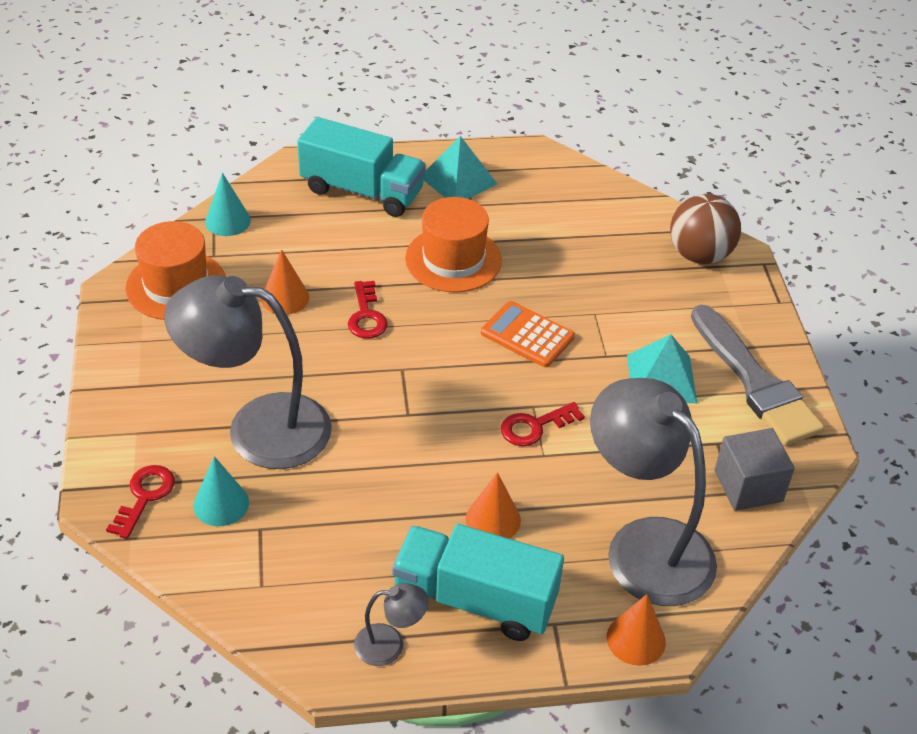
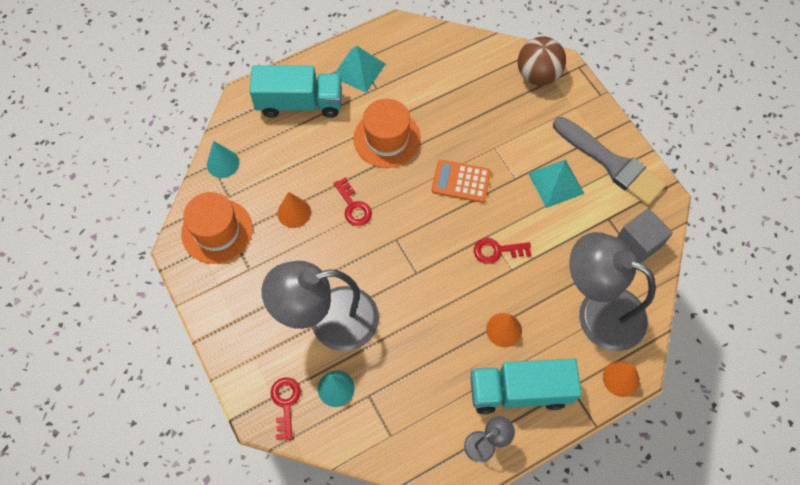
camera: 20 degrees left, 20 degrees up
(534, 426) = (497, 250): red key -> red key turned 45 degrees clockwise

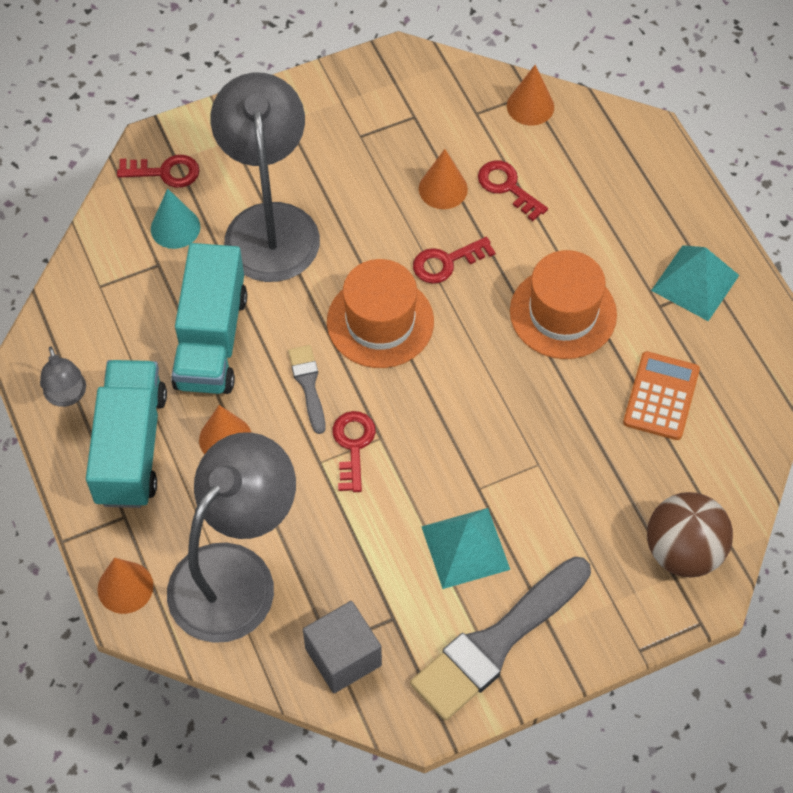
camera: 95 degrees right, 5 degrees down
(217, 231) = (422, 100): orange hat -> orange hat (380, 322)
(223, 163) = (530, 106): turquoise cone -> orange cone
(291, 174) = (507, 187): none -> red key
(300, 103) = (632, 201): turquoise truck -> turquoise truck (211, 340)
(456, 282) = (308, 385): none -> grey brush
(461, 181) = (478, 408): orange calculator -> orange calculator (661, 396)

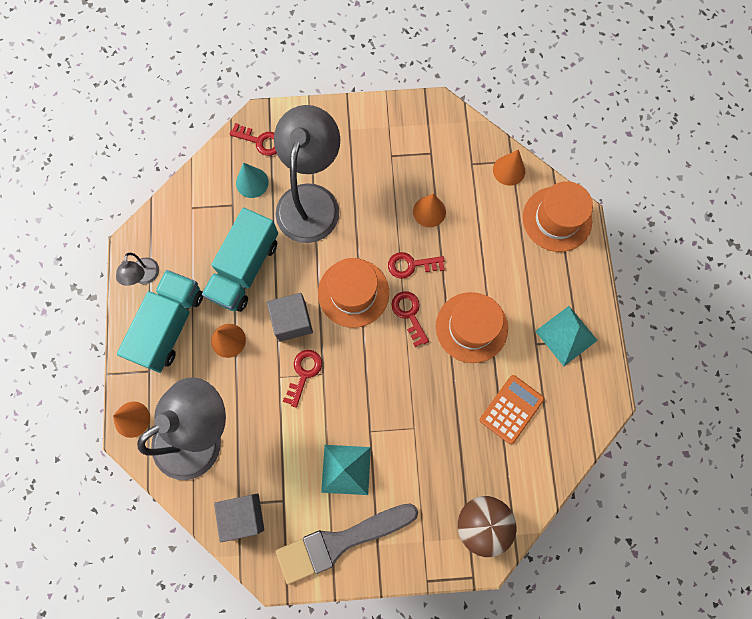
camera: 20 degrees right, 15 degrees up
(308, 385) = (292, 321): grey brush -> grey cube
(507, 187) = (471, 224): red key -> red key (409, 314)
(621, 146) = (557, 219): none -> orange hat

